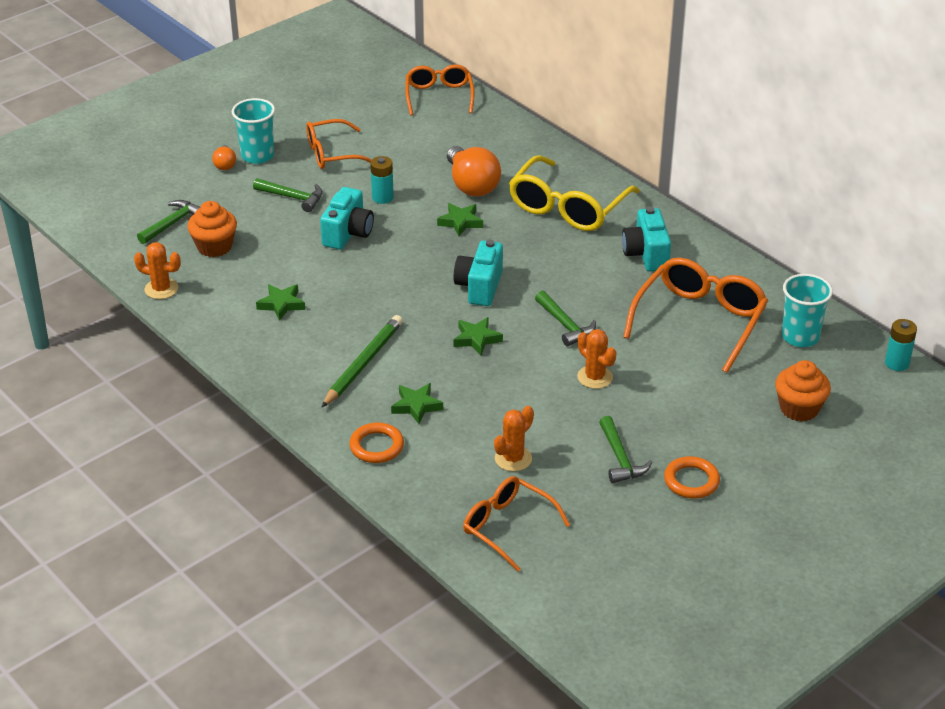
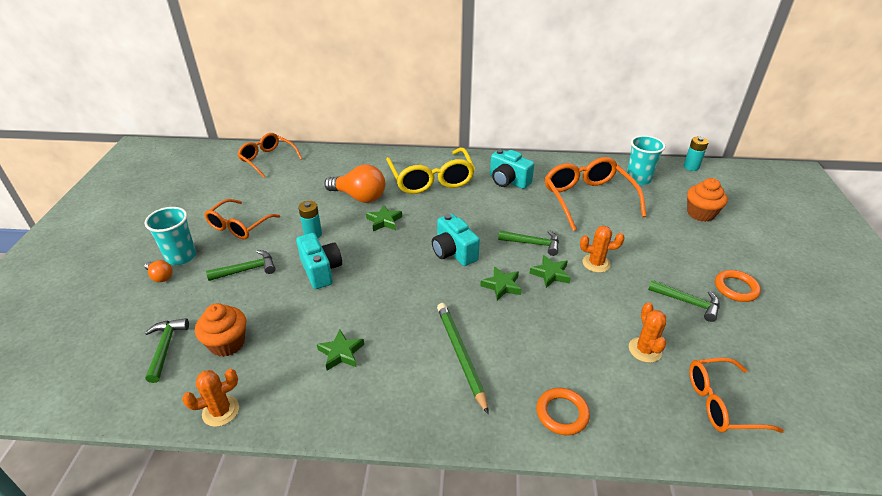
camera: 45 degrees left, 0 degrees up
(416, 406) = (538, 360): green star -> green star (550, 274)

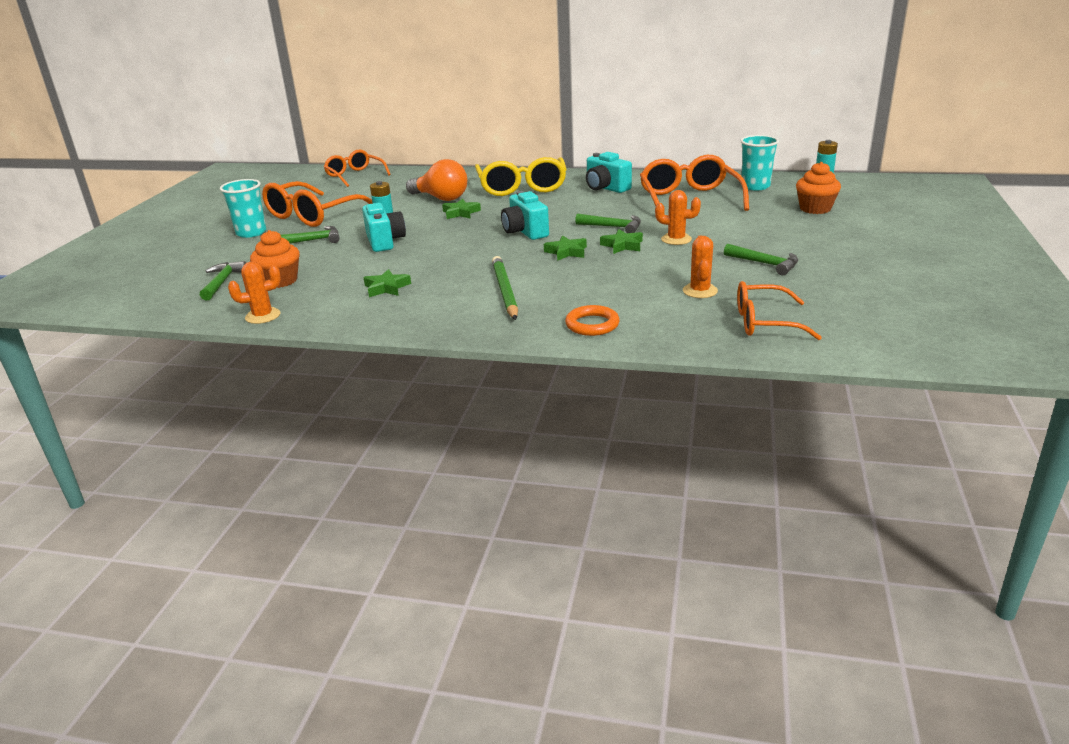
camera: 10 degrees right, 10 degrees down
(160, 277) = (228, 244): orange light bulb -> none
(239, 226) = (312, 215): orange glasses -> orange glasses, size x1.52
(736, 288) = (826, 256): orange ring -> none

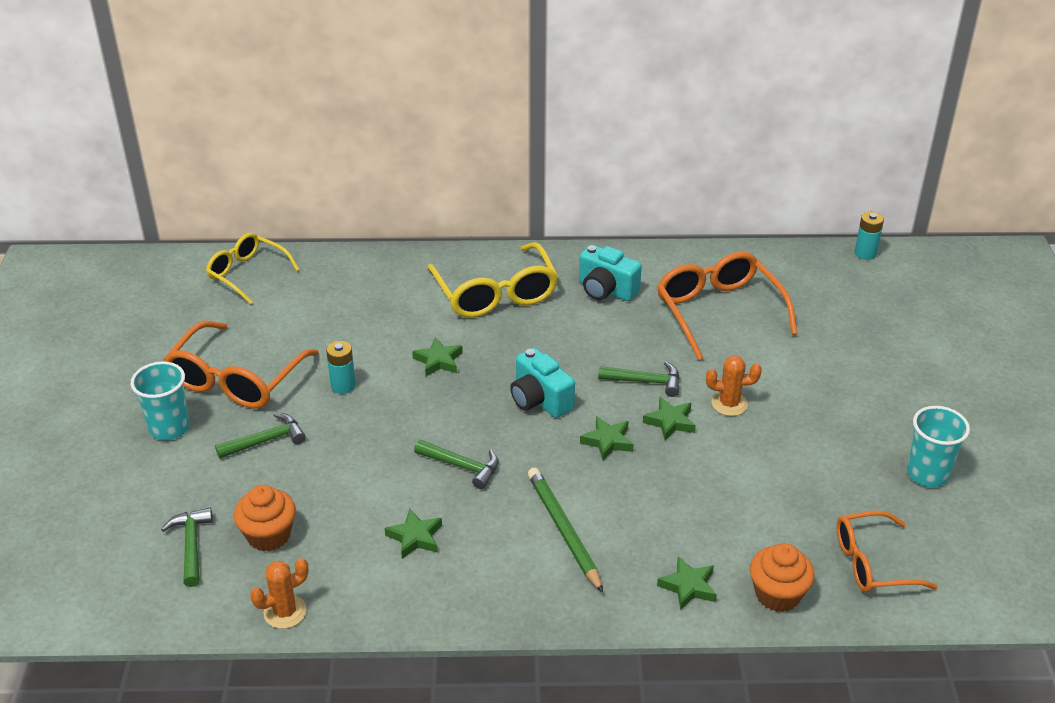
camera: 15 degrees left, 10 degrees up
(355, 175) = (247, 273): orange glasses -> yellow glasses
(384, 241) = (366, 435): turquoise camera -> none
(441, 198) = (397, 326): orange light bulb -> none
(592, 324) = (688, 586): orange ring -> green star
(700, 291) = (787, 509): orange cactus -> none
(755, 186) = (789, 277): turquoise cup -> turquoise cup (927, 474)
(765, 264) = (844, 448): green hammer -> green hammer (462, 466)
(815, 209) = (871, 325): orange cupcake -> orange cupcake (777, 594)

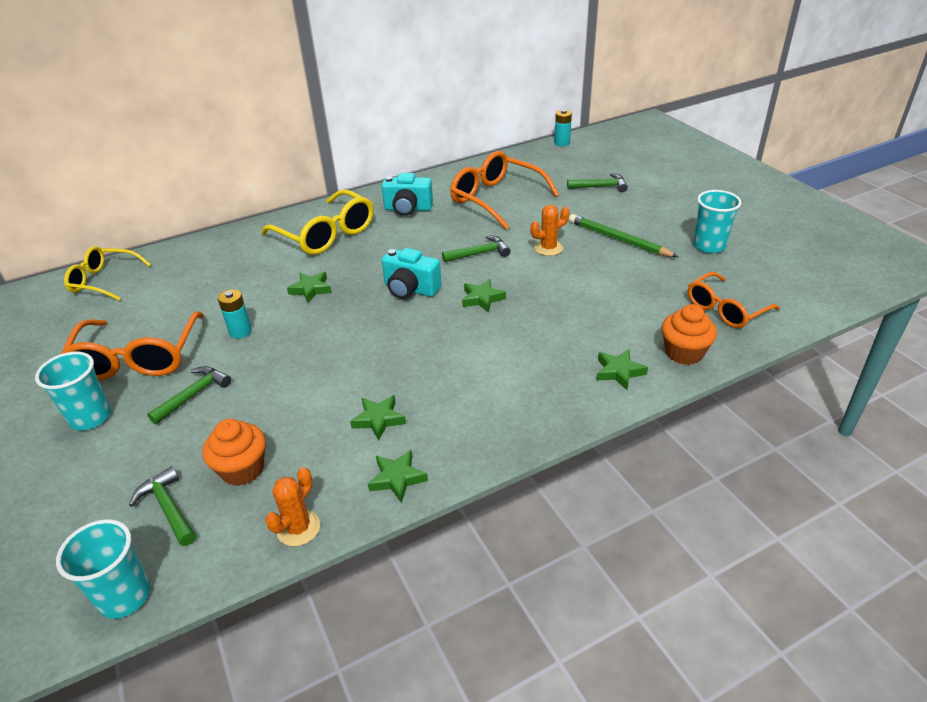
camera: 25 degrees left, 0 degrees up
(123, 609) = (125, 596): none -> turquoise cup
(462, 466) = (381, 354): green hammer -> green hammer (600, 187)
(563, 530) = (496, 369): green pencil -> green pencil (618, 239)
(670, 422) = (517, 272): green star -> green star (397, 478)

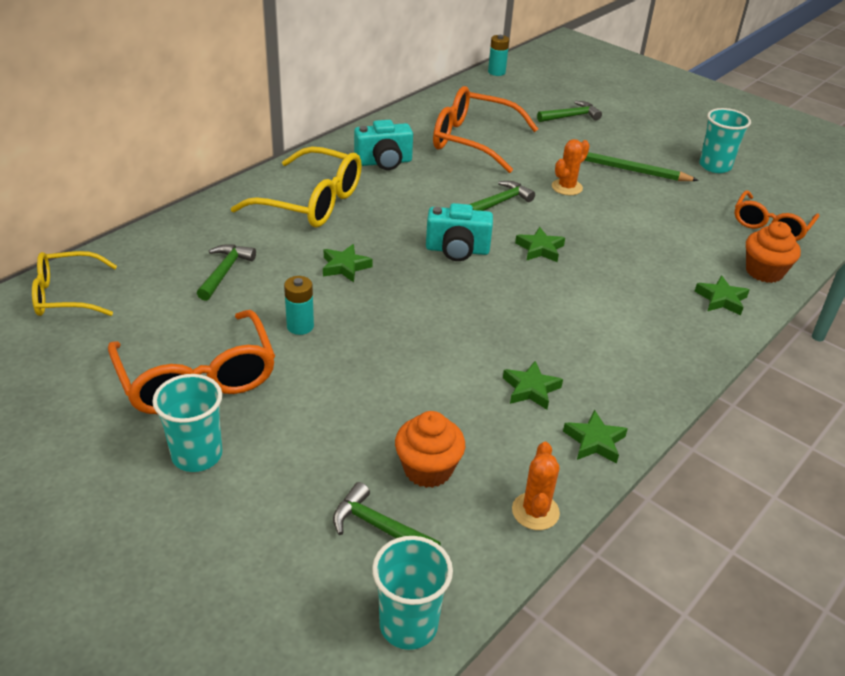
camera: 25 degrees left, 0 degrees up
(194, 395) = (304, 405): green hammer -> green hammer (225, 272)

